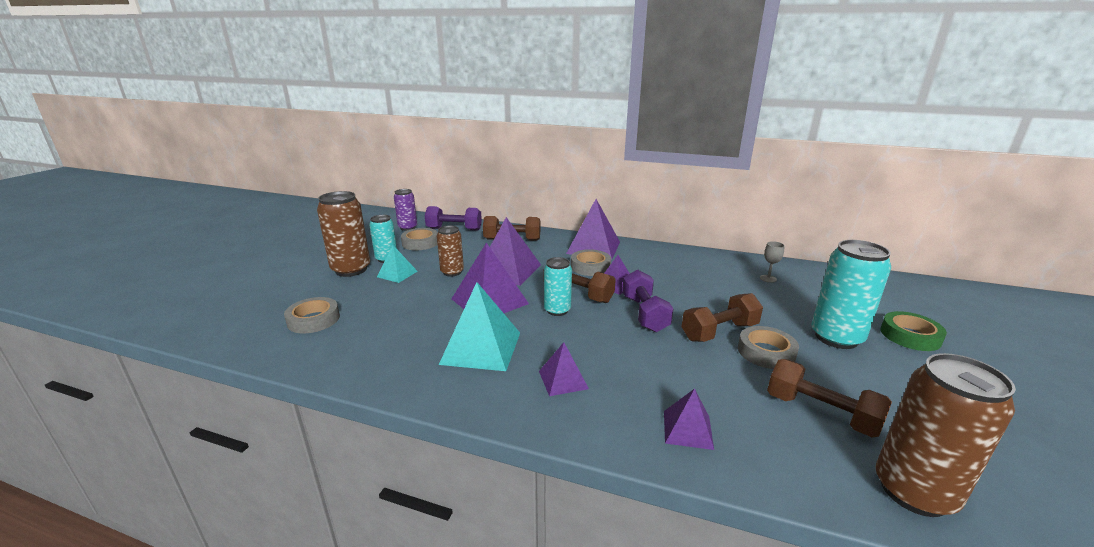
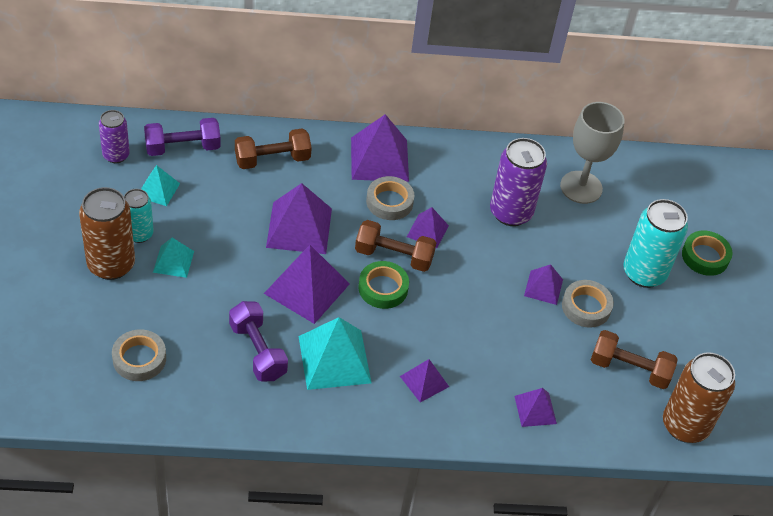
camera: 25 degrees left, 25 degrees up
(420, 243) = (158, 190): grey tape -> turquoise pyramid
(452, 272) = (236, 245): brown can -> none
(557, 310) = (383, 288): turquoise can -> green tape
(644, 314) = (469, 275): purple dumbbell -> purple dumbbell (257, 351)
(696, 284) = (511, 212): none -> purple can
(719, 332) = (543, 287): brown dumbbell -> purple pyramid
(768, 278) = (581, 187): grey goblet -> grey goblet, size x2.43

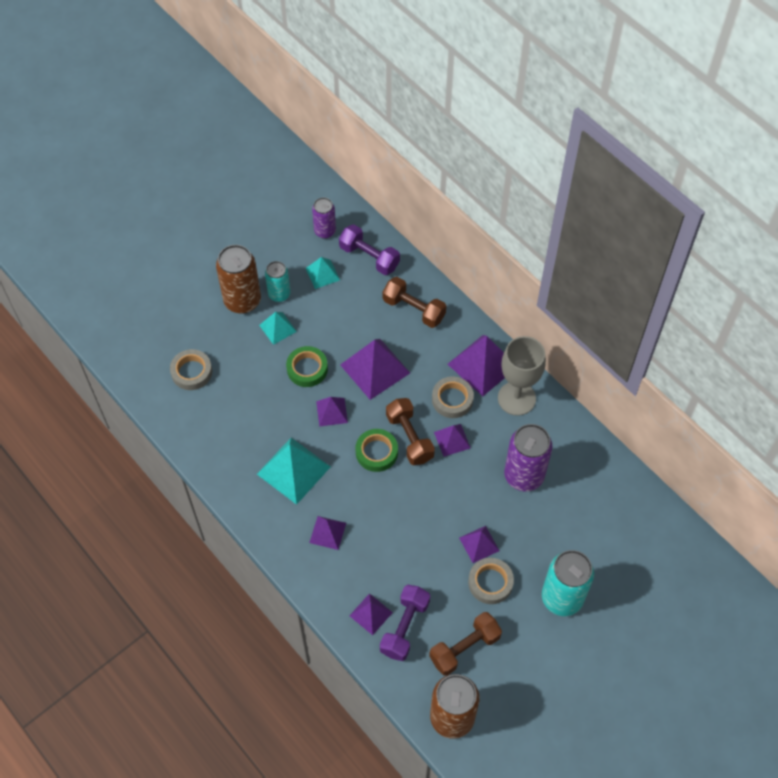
camera: 55 degrees right, 10 degrees up
(257, 351) = (258, 425): purple dumbbell -> purple dumbbell (404, 627)
(306, 288) = (331, 412): purple pyramid -> purple pyramid, size x0.56
(581, 187) = (598, 501): grey goblet -> grey goblet (516, 398)
(629, 369) = (464, 648): brown dumbbell -> brown dumbbell turned 75 degrees clockwise
(705, 256) = (623, 627): green tape -> green tape (307, 369)

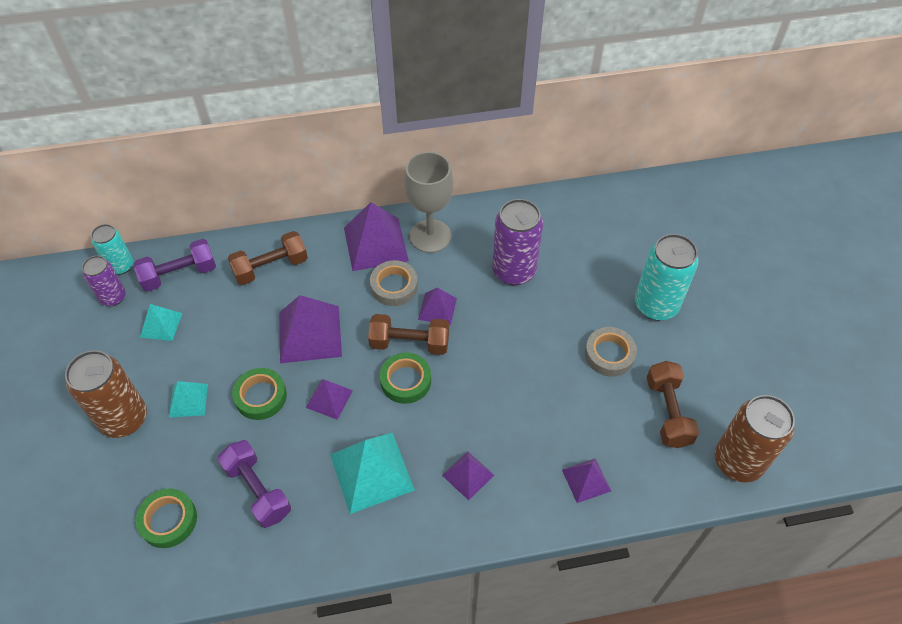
camera: 60 degrees left, 5 degrees down
(191, 372) = (168, 520): grey tape -> green tape
(279, 294) = (148, 378): turquoise can -> turquoise can (121, 266)
(404, 627) = (618, 455): purple dumbbell -> purple dumbbell (257, 490)
(479, 544) = (563, 343): purple pyramid -> none

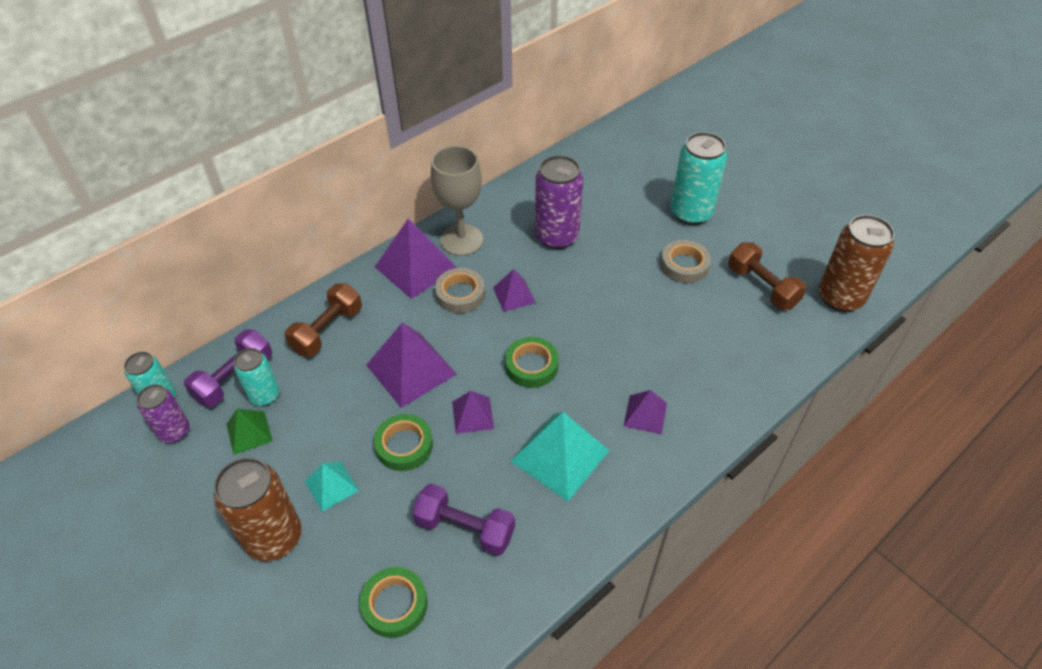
camera: 30 degrees left, 5 degrees down
(161, 325) = (249, 432): turquoise pyramid -> green pyramid
(191, 300) = (264, 395): none -> turquoise can
(409, 343) = (511, 334): brown dumbbell -> none
(586, 480) = (742, 368): purple pyramid -> none

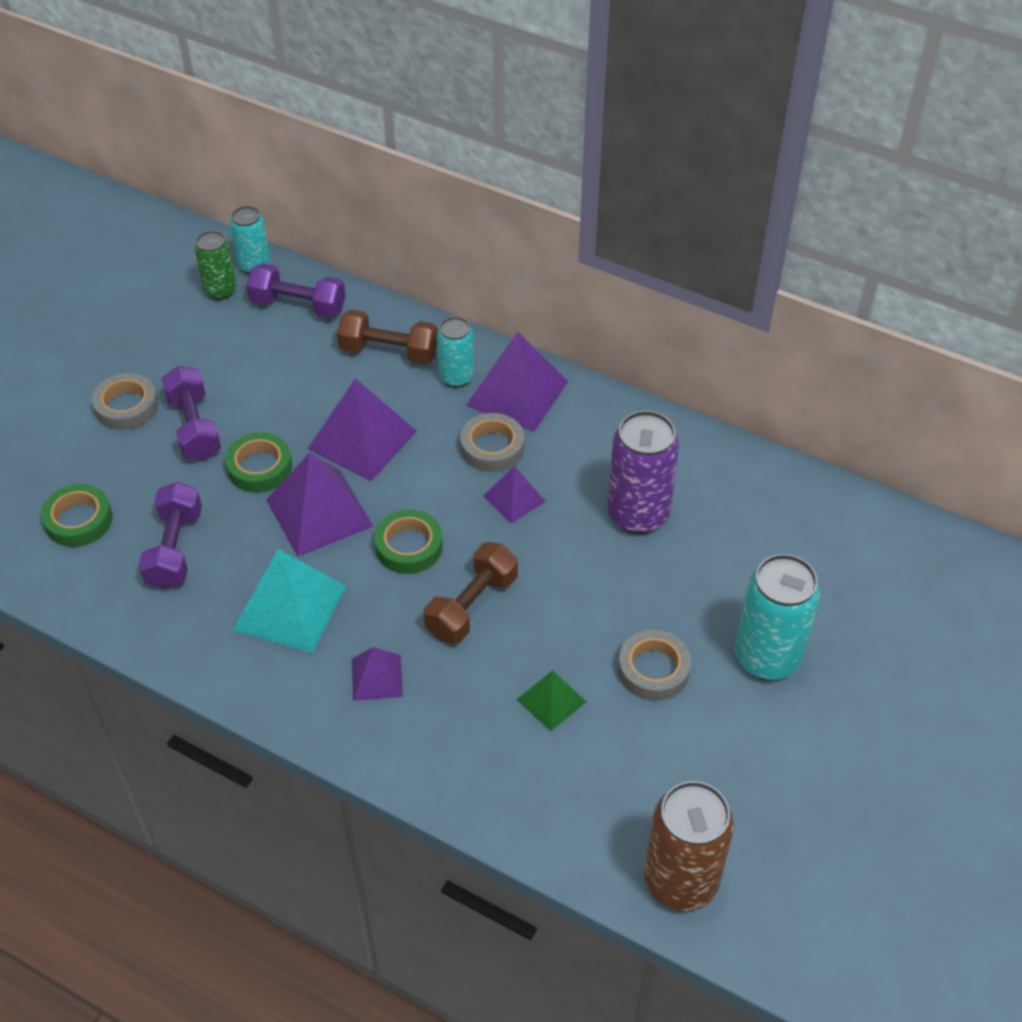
camera: 70 degrees right, 0 degrees up
(174, 432) = (220, 290): purple can -> green can
(249, 432) = (237, 343): green pyramid -> green pyramid (551, 700)
(264, 395) = (285, 336): turquoise can -> turquoise can (456, 377)
(274, 537) = (127, 407): brown can -> grey tape
(331, 486) = (194, 427): turquoise pyramid -> purple dumbbell
(461, 240) = (583, 421): grey goblet -> none
(472, 415) = (319, 512): purple pyramid -> purple pyramid, size x1.80
(762, 287) = (656, 773): brown dumbbell -> brown dumbbell (472, 606)

